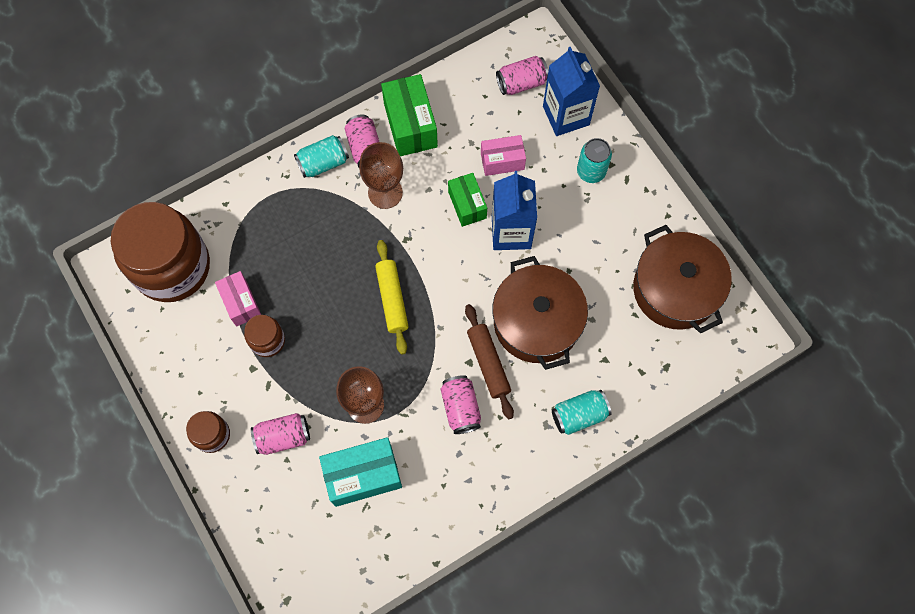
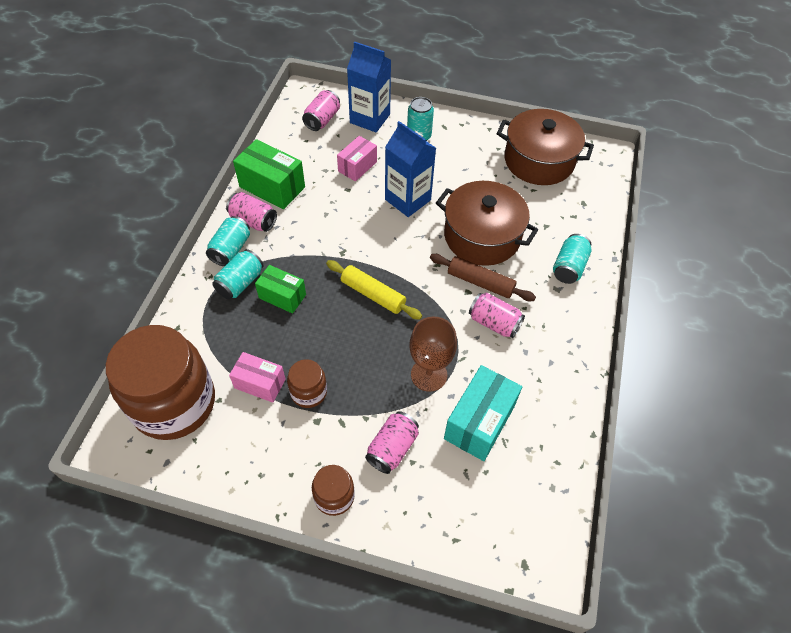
camera: 45 degrees left, 15 degrees down
(303, 201) = (240, 283): none -> turquoise can
(385, 192) = (297, 236): brown goblet -> none
(467, 205) = (362, 205): green box -> green box (282, 296)

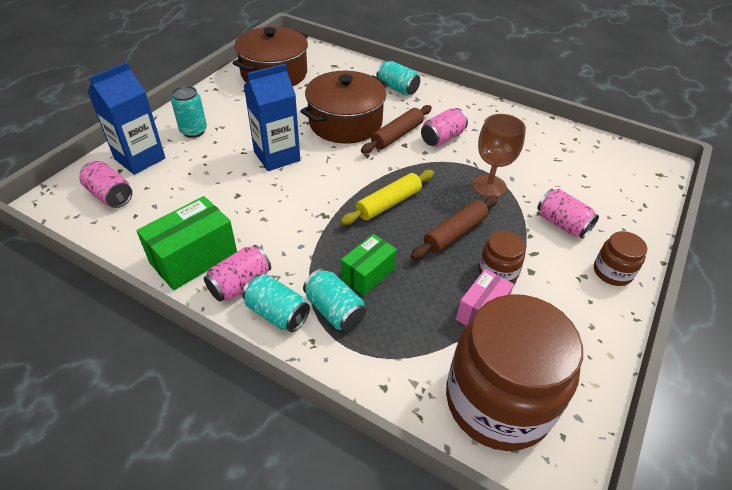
camera: 75 degrees left, 10 degrees down
(349, 352) = (455, 233): none -> brown rolling pin
(357, 166) = (207, 181): pink box -> none
(479, 422) = (539, 168): turquoise box -> none

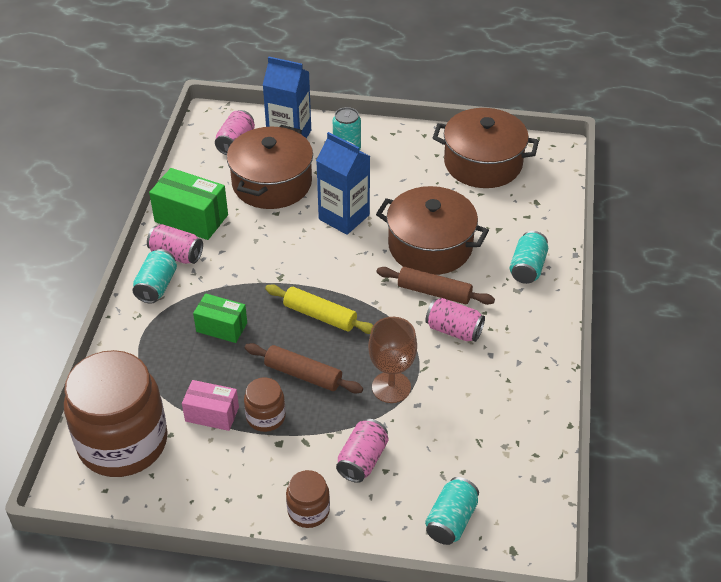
camera: 70 degrees right, 0 degrees up
(194, 187) = (272, 183): none -> brown pot
(334, 310) = (173, 318): turquoise can -> turquoise can (451, 520)

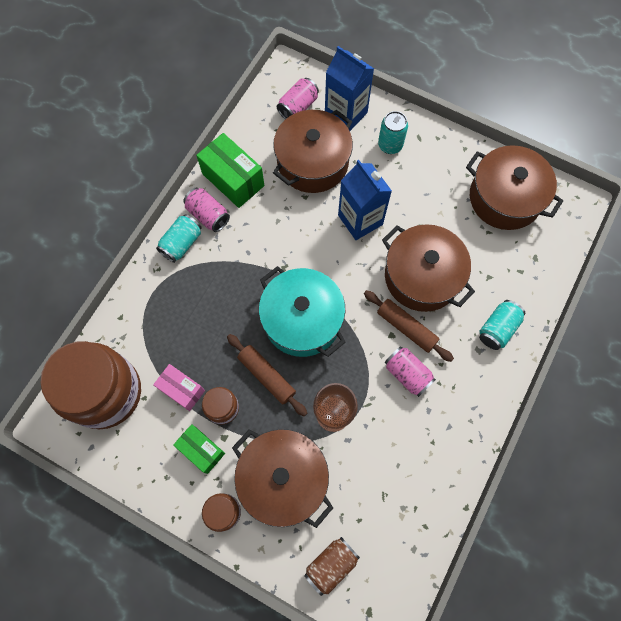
camera: 20 degrees right, 25 degrees up
(221, 327) = (219, 304): green box -> green box (201, 450)
(320, 315) = (302, 319): yellow rolling pin -> turquoise pot
(362, 460) = (283, 478): pink can -> brown pot
(451, 520) = (331, 564): turquoise can -> brown can

